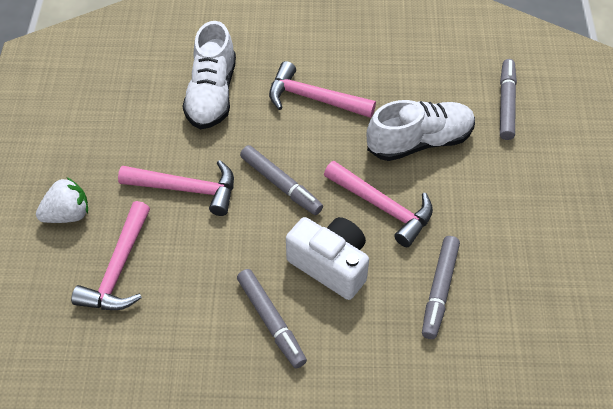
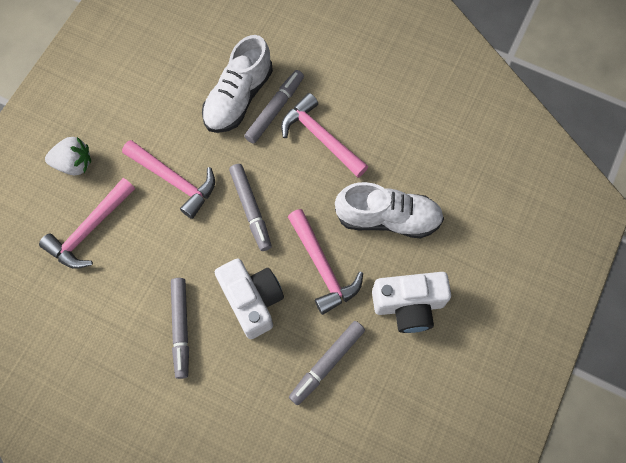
camera: 25 degrees right, 15 degrees up
(485, 207) = (408, 305): none -> white camera
(506, 103) = (486, 213): grey marker -> grey marker (275, 109)

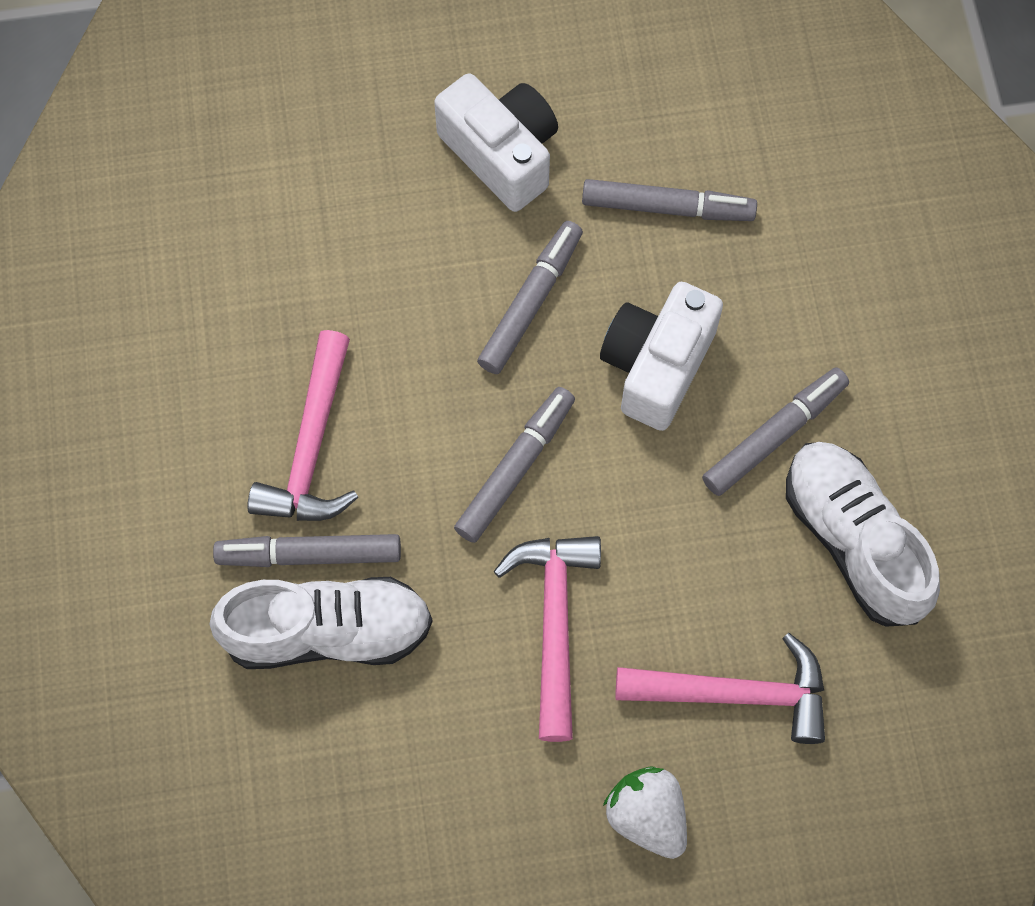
camera: 125 degrees left, 0 degrees up
(323, 267) = (531, 302): pink hammer -> grey marker
(388, 218) = (384, 261): white shoe -> white shoe (853, 540)

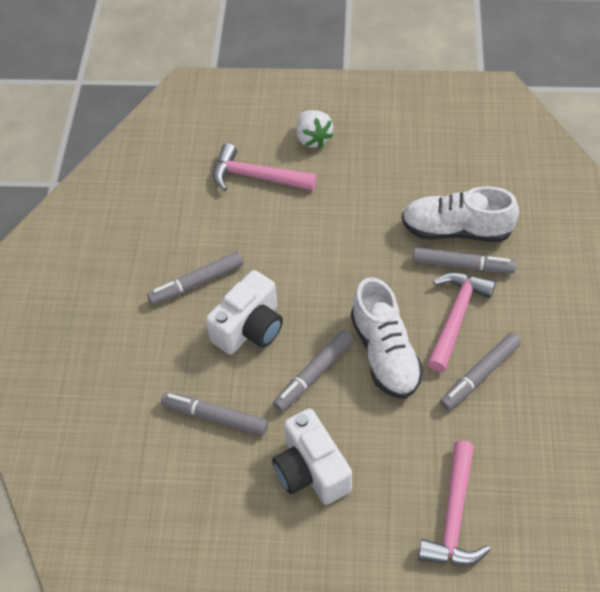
camera: 165 degrees left, 15 degrees down
(515, 468) = (342, 289): grey marker -> grey marker (479, 375)
(554, 623) = (338, 217): pink hammer -> pink hammer (454, 516)
(853, 540) = (174, 229): white shoe -> white shoe (385, 353)

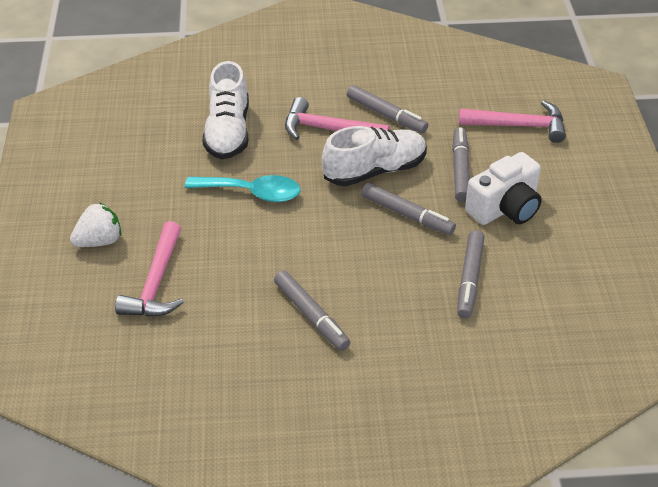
camera: 100 degrees left, 10 degrees down
(249, 328) = (362, 265): white camera -> none
(362, 246) = (252, 193): none -> turquoise spoon
(462, 265) = (270, 127): grey marker -> grey marker (460, 169)

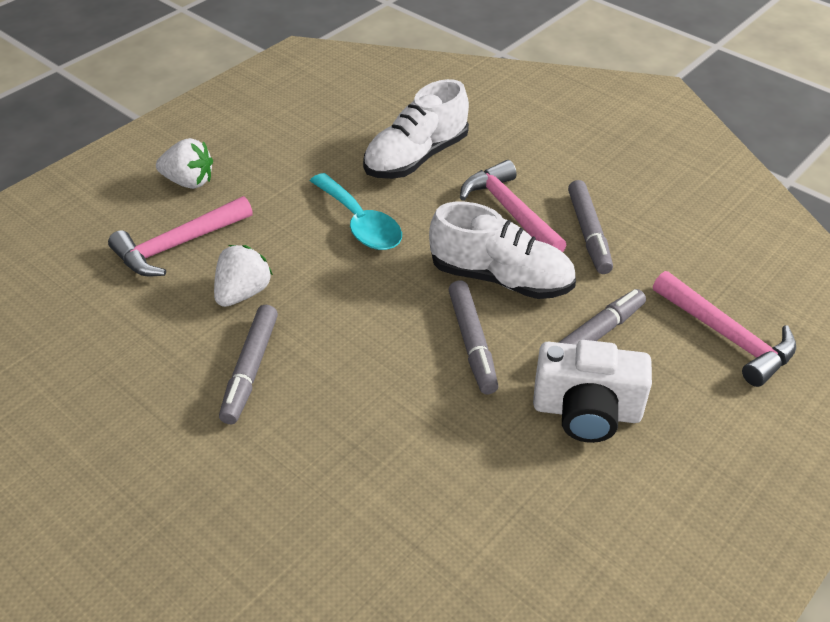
camera: 45 degrees right, 0 degrees up
(242, 280) = (243, 293): none -> white strawberry
(469, 279) = (443, 455): grey marker -> none

